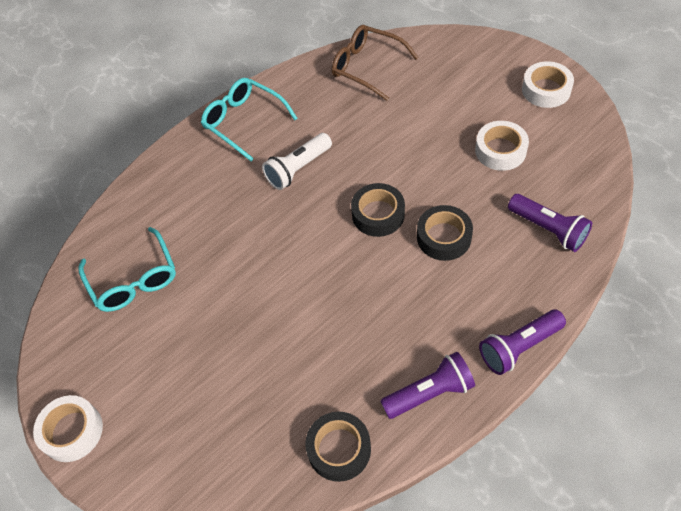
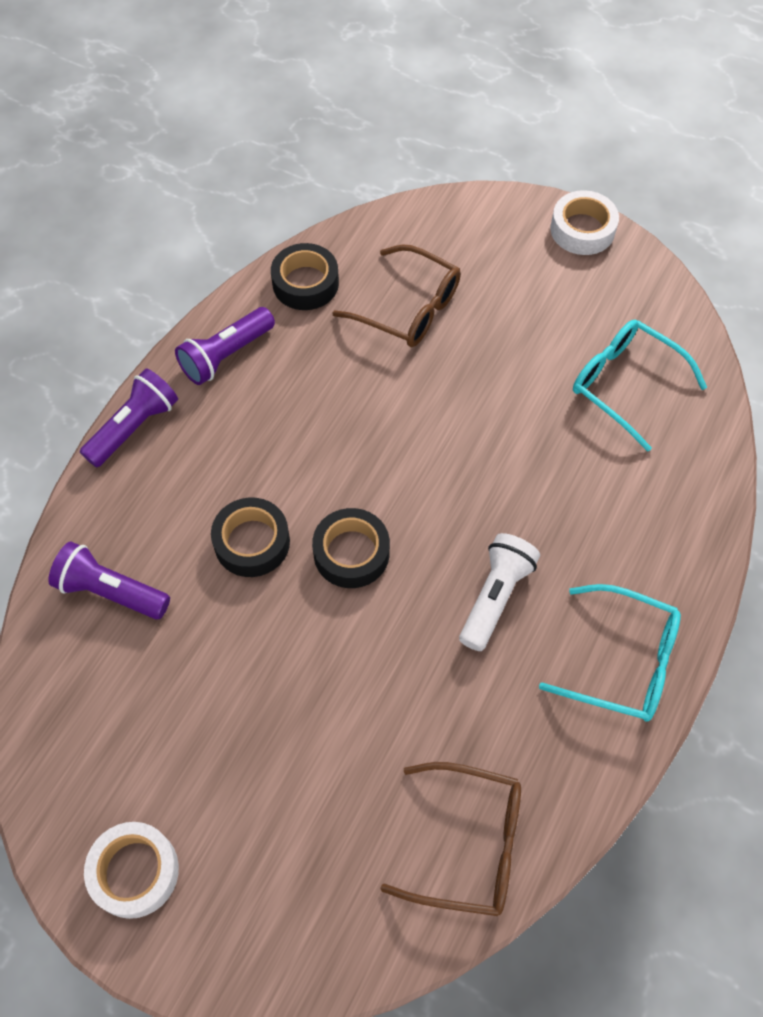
camera: 155 degrees right, 5 degrees up
(259, 394) = (408, 308): none -> brown glasses
(500, 150) = (196, 713): white tape -> none

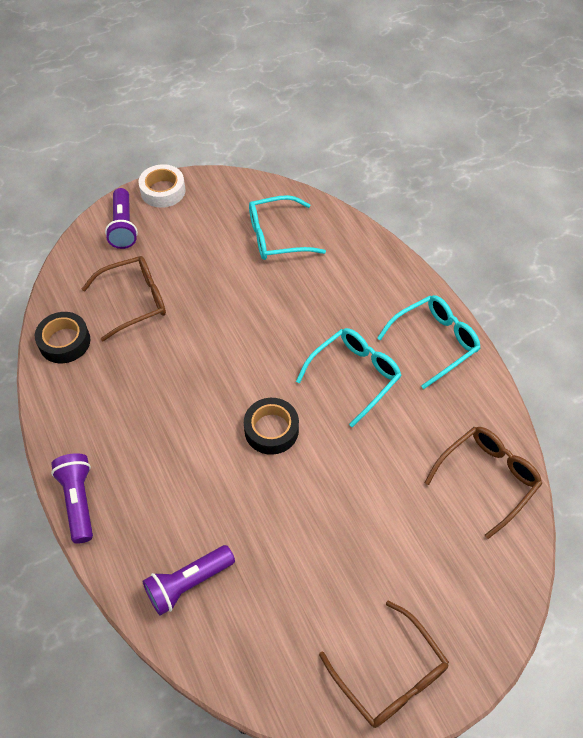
camera: 55 degrees left, 5 degrees down
(134, 872) = (390, 675): white tape -> brown glasses
(226, 355) = (75, 416): purple flashlight -> purple flashlight (123, 227)
(252, 542) = (221, 479): black tape -> none
(495, 597) = (354, 376): white flashlight -> turquoise glasses

